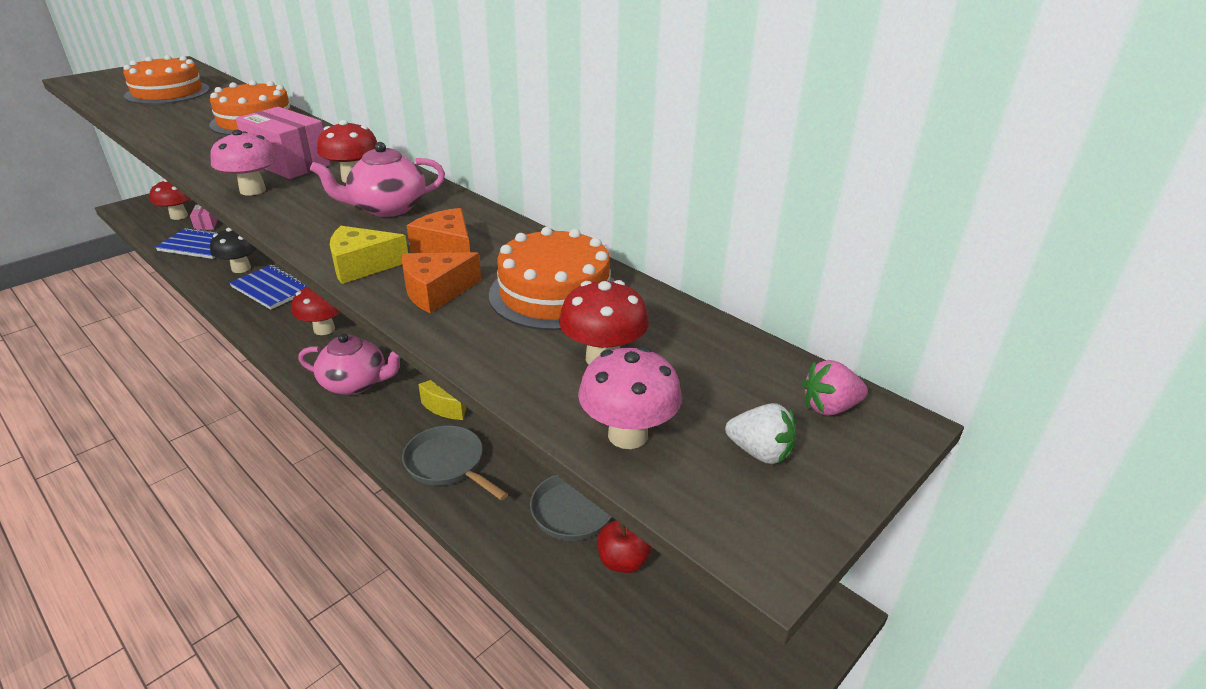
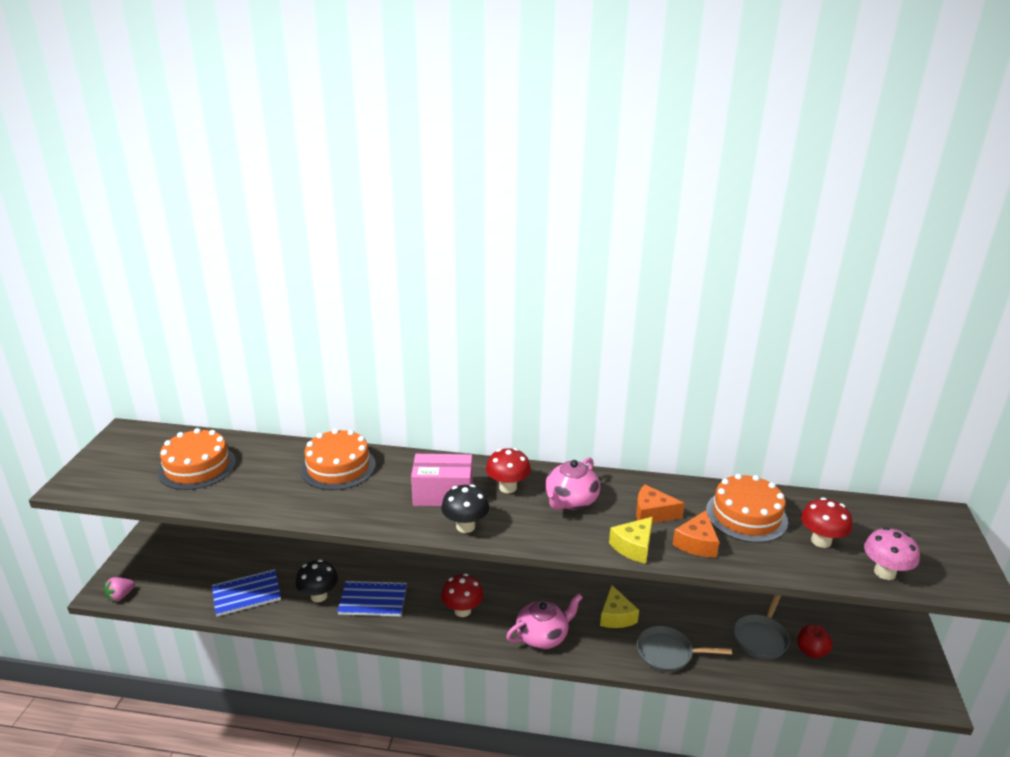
camera: 35 degrees left, 5 degrees down
(179, 216) = (176, 577): red mushroom -> none
(206, 224) = (218, 572): pink box -> none
(253, 190) = (465, 526): pink mushroom -> black mushroom
(760, 452) = (931, 553): white strawberry -> none
(829, 407) = (922, 519): pink strawberry -> pink strawberry (121, 596)

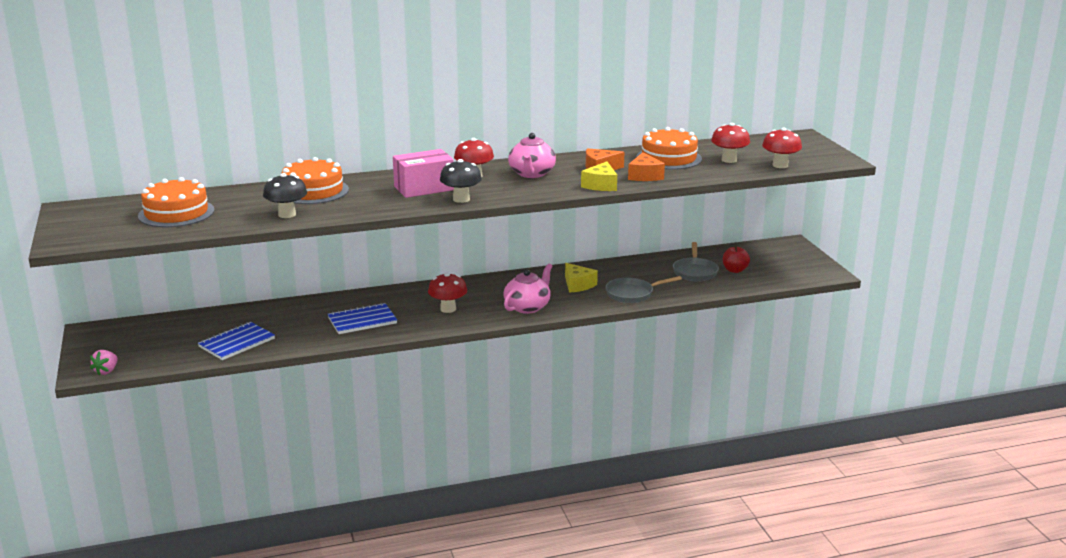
camera: 25 degrees left, 5 degrees down
(319, 596) = (309, 329): black mushroom -> black mushroom (287, 214)
(884, 572) = (780, 165): pink mushroom -> red mushroom

